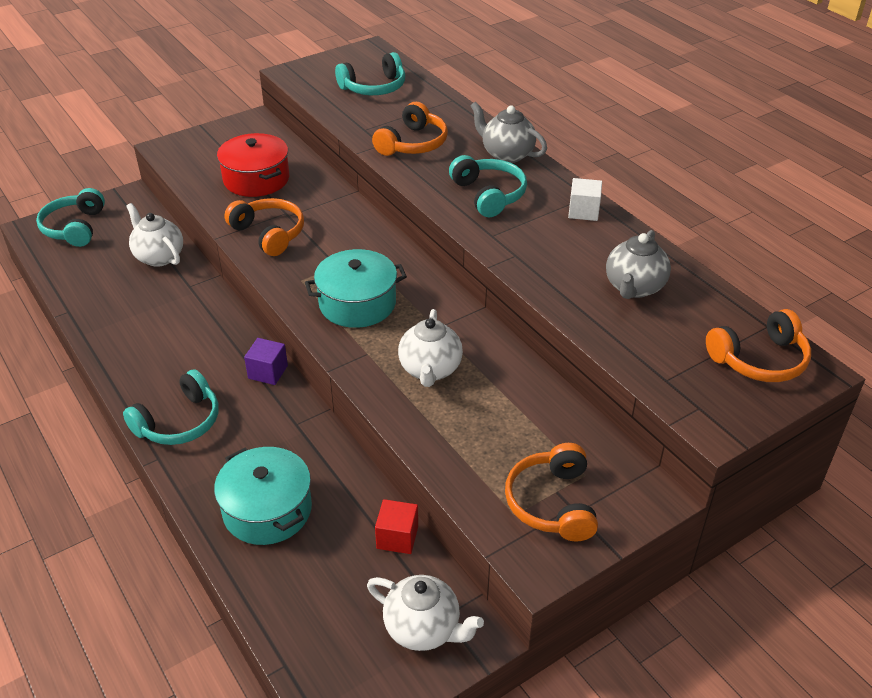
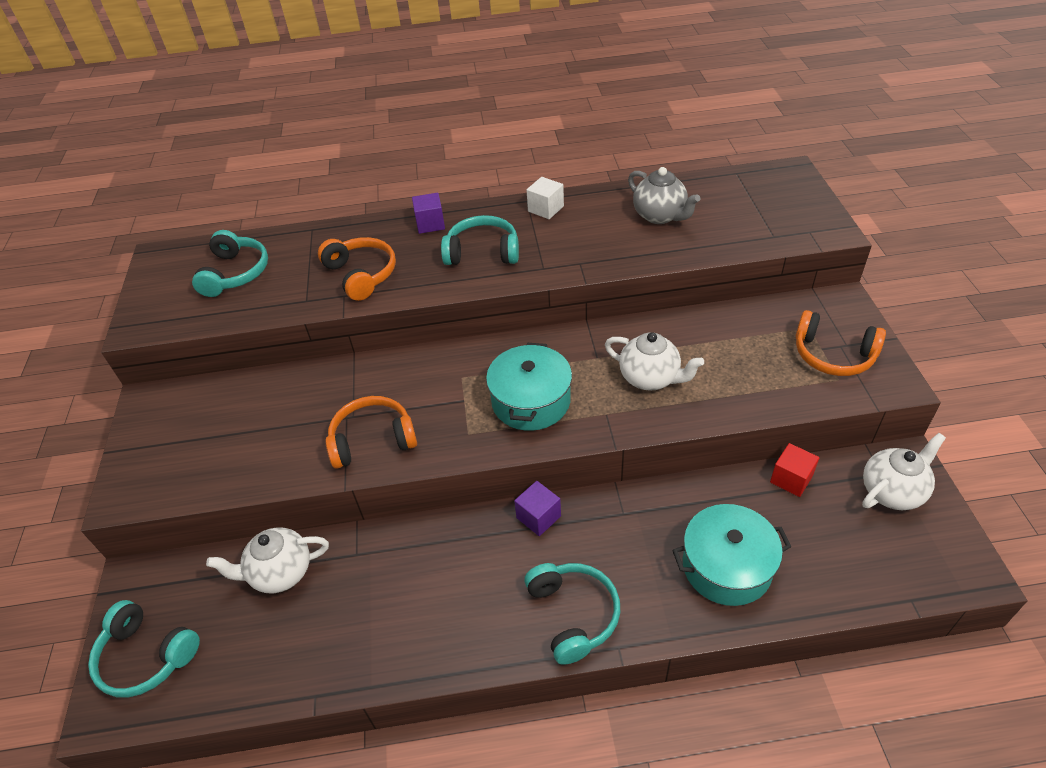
camera: 60 degrees left, 5 degrees up
(256, 179) = (264, 426): red pot -> none
(507, 154) = (430, 224): grey teapot -> purple cube
(759, 360) = (770, 189): orange headphones -> none

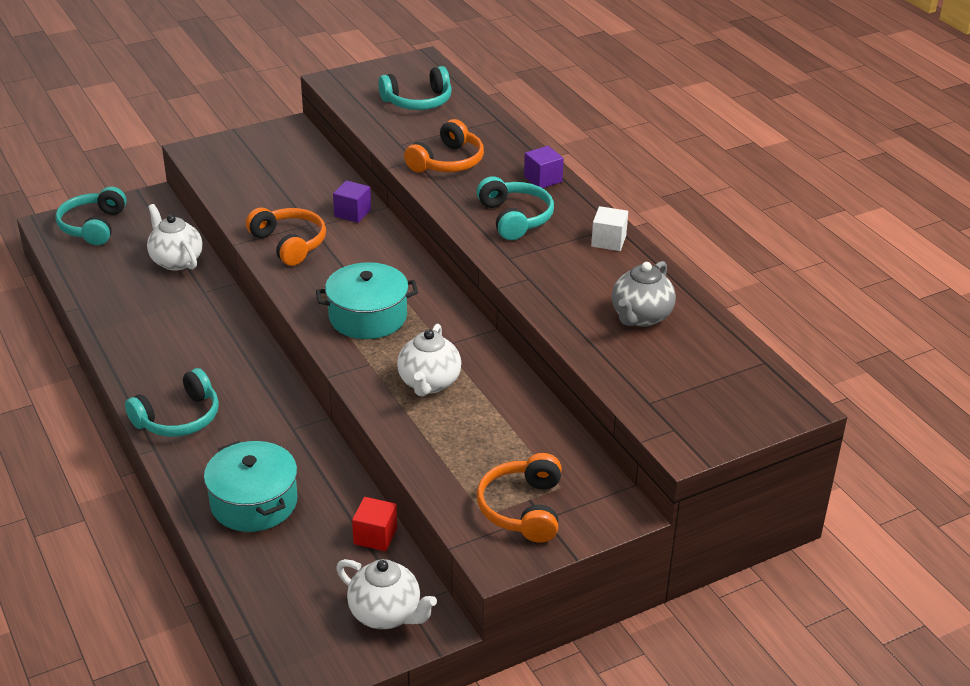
camera: 65 degrees right, 10 degrees down
(538, 517) = (272, 379): purple cube -> purple cube (352, 213)

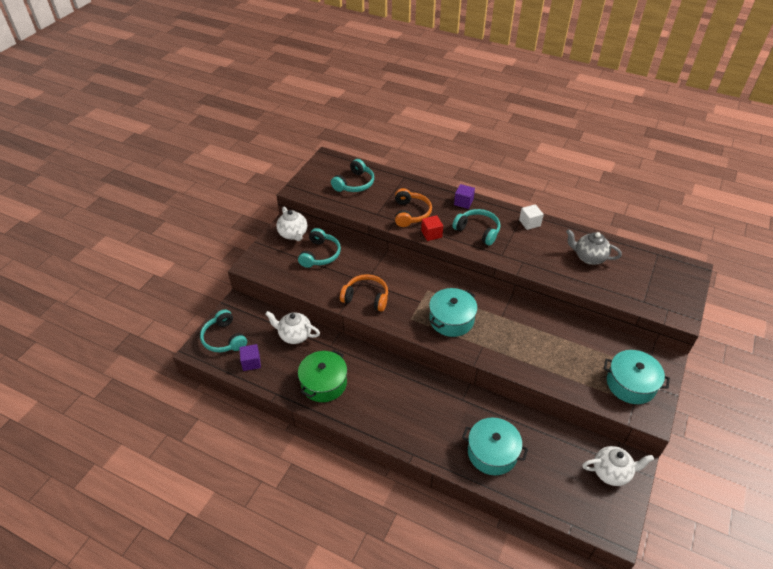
camera: 35 degrees left, 10 degrees up
(146, 324) = (324, 383): none -> green pot
(179, 418) = (404, 428): turquoise headphones -> turquoise headphones (320, 254)
(352, 213) = (375, 263): purple cube -> purple cube (251, 362)
(375, 536) = (561, 434): red cube -> red cube (431, 234)
(429, 383) = (520, 341): white teapot -> white teapot (293, 234)
(522, 509) = (630, 384): orange headphones -> turquoise pot
(640, 317) = (589, 257): grey teapot -> grey teapot turned 120 degrees clockwise

